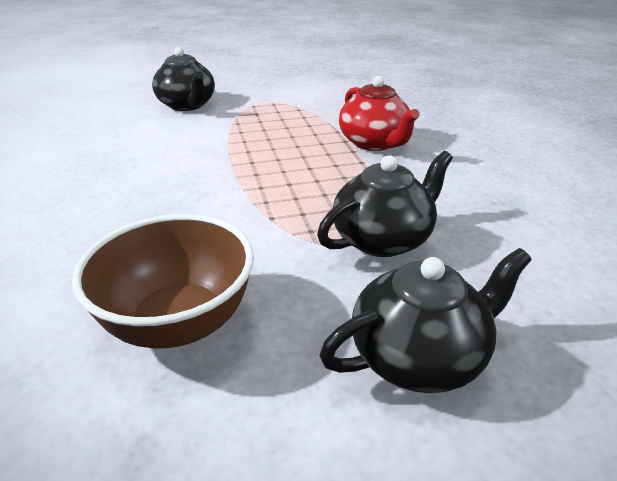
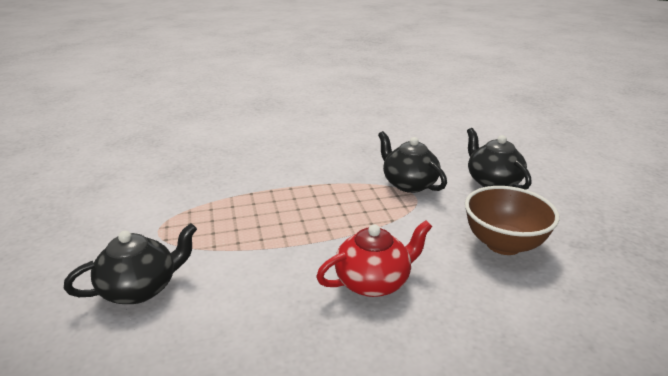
camera: 90 degrees left, 5 degrees down
(374, 143) = (278, 179): red teapot -> red teapot (374, 282)

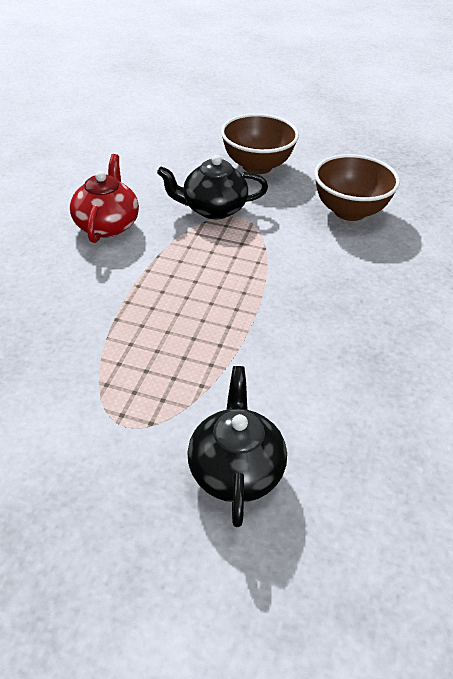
camera: 60 degrees left, 15 degrees up
(374, 282) = (346, 301): red teapot -> red teapot (107, 225)
(492, 181) = (257, 166): black teapot -> brown bowl

